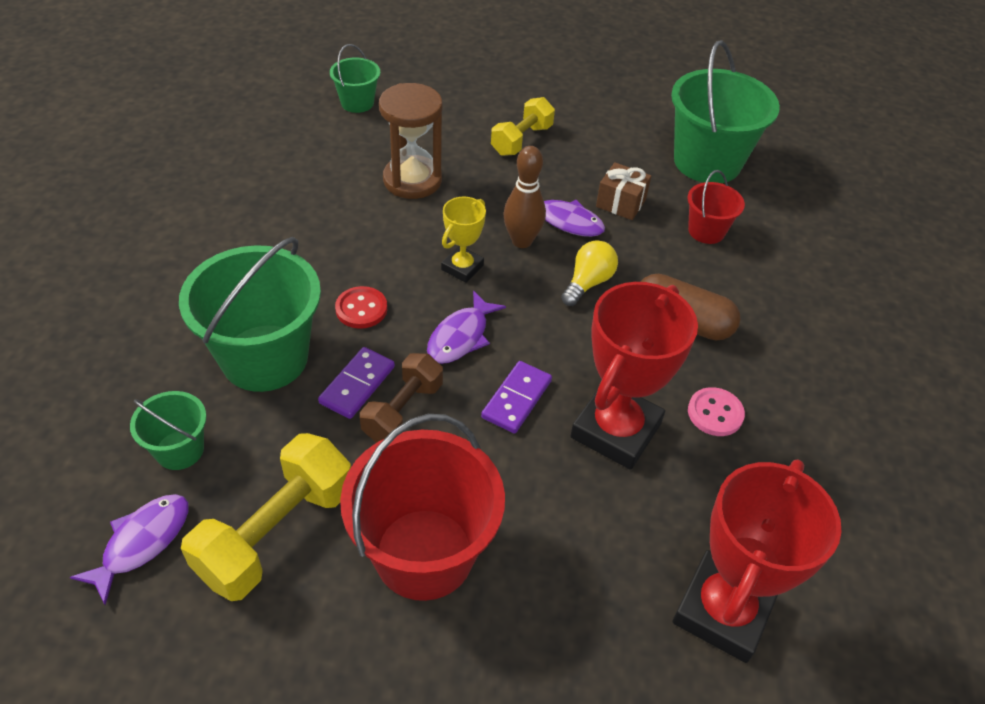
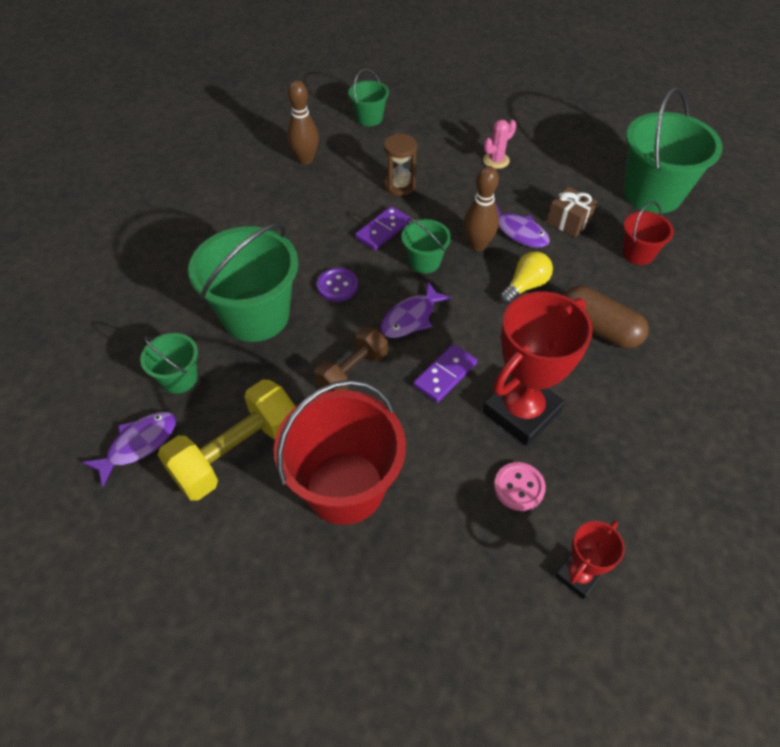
camera: 15 degrees right, 5 degrees up
(288, 159) = (305, 159): none -> brown bowling pin
(357, 385) = (321, 346): purple domino -> purple domino (383, 230)
(361, 309) = (337, 286): red button -> purple button
(412, 180) = (399, 186): brown hourglass -> brown hourglass, size x0.66
(462, 267) = (424, 261): yellow trophy -> green bucket
(521, 140) = (496, 160): yellow dumbbell -> pink cactus
(715, 413) = (610, 409): pink button -> pink button (519, 487)
(722, 611) = (578, 575): red trophy -> red trophy, size x0.52

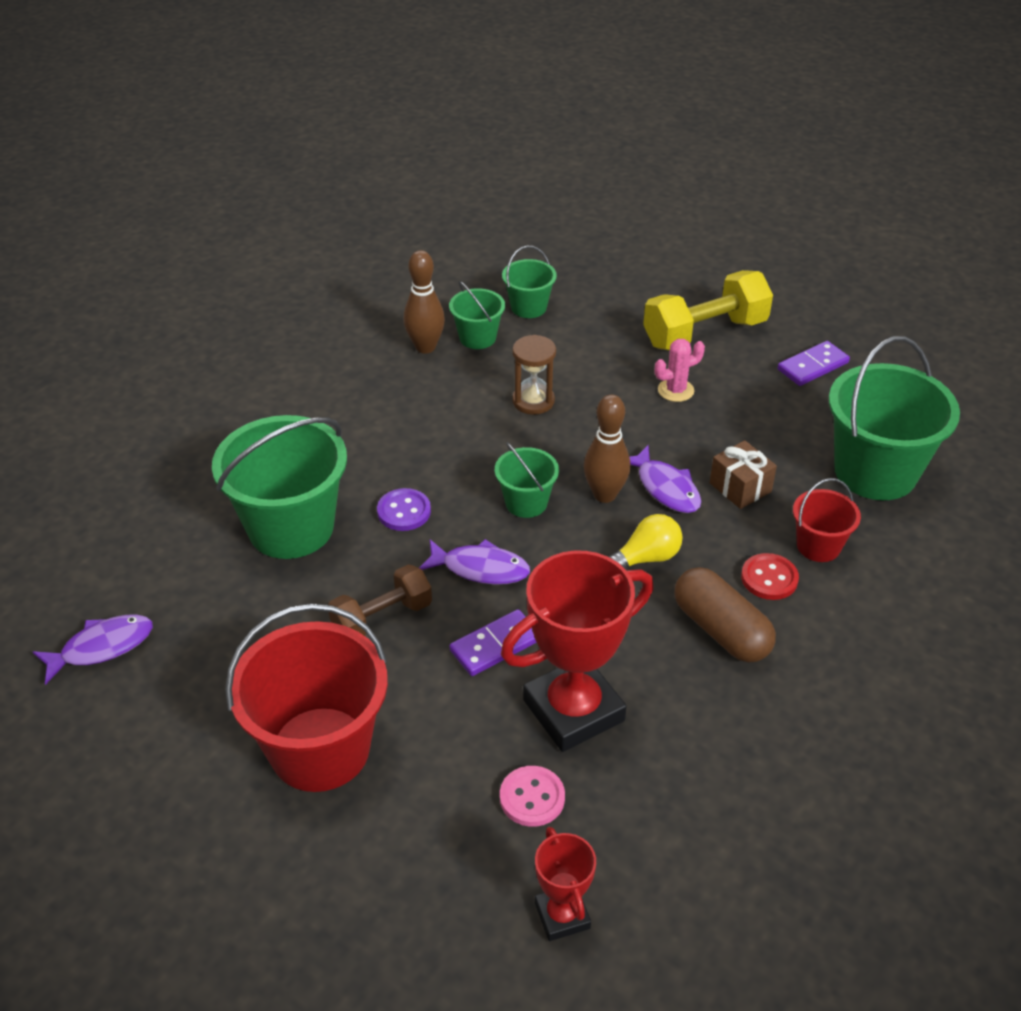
camera: 15 degrees right, 10 degrees down
(179, 378) = (174, 582): green bucket -> green bucket (477, 337)
(237, 453) = (209, 682): yellow dumbbell -> yellow dumbbell (705, 333)
(383, 230) = (489, 453): purple domino -> purple domino (812, 366)
(411, 318) = (480, 568): purple fish -> purple fish turned 135 degrees counterclockwise
(578, 575) = (562, 915): red trophy -> red trophy turned 75 degrees counterclockwise
(615, 283) = (769, 578): none -> red button

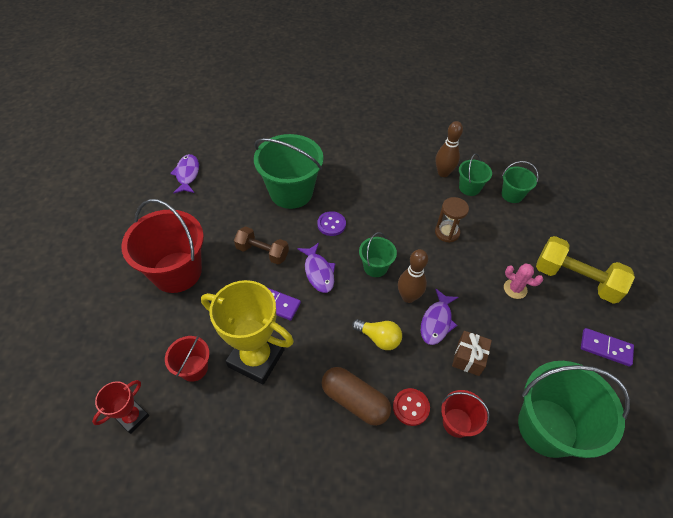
camera: 55 degrees right, 10 degrees up
(102, 647) = (187, 174): purple fish -> purple fish turned 120 degrees counterclockwise
(532, 798) = (194, 368): pink button -> red bucket
(573, 710) = (256, 358): red trophy -> yellow trophy
(721, 630) = (355, 400): brown capsule -> brown capsule turned 75 degrees counterclockwise

